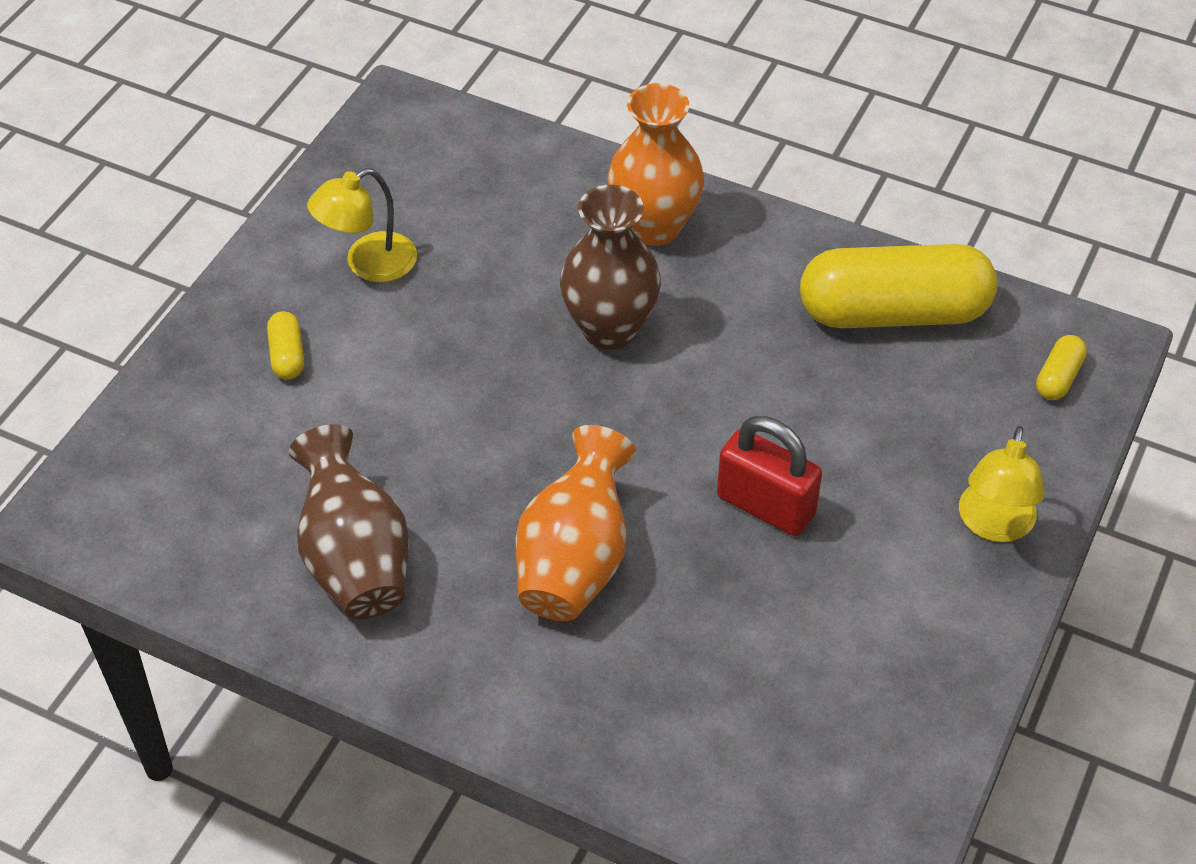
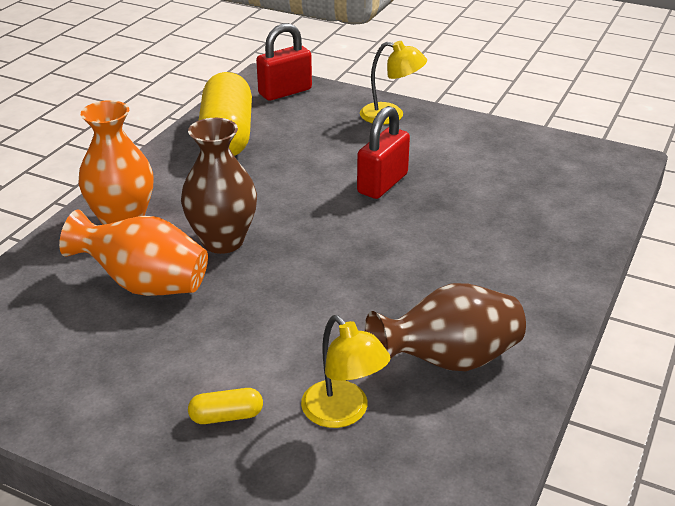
camera: 90 degrees left, 15 degrees down
(368, 264) = (122, 370): yellow lamp -> yellow lamp (343, 413)
(574, 561) = (435, 256): orange vase -> orange vase (144, 285)
(1058, 377) = (285, 92): yellow capsule -> red padlock

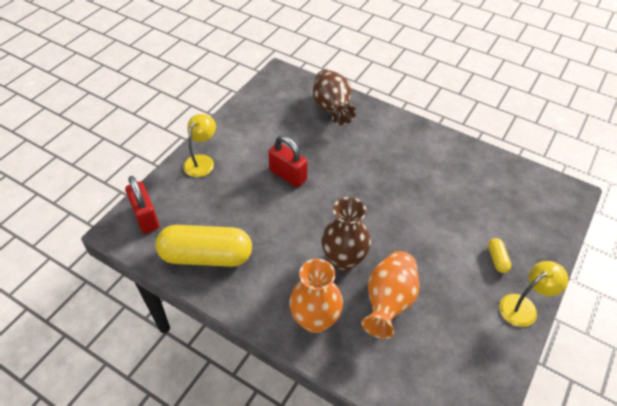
camera: 85 degrees left, 15 degrees up
(343, 413) = (489, 212): yellow lamp -> yellow lamp (524, 306)
(448, 361) = (449, 169): brown vase -> brown vase (332, 109)

